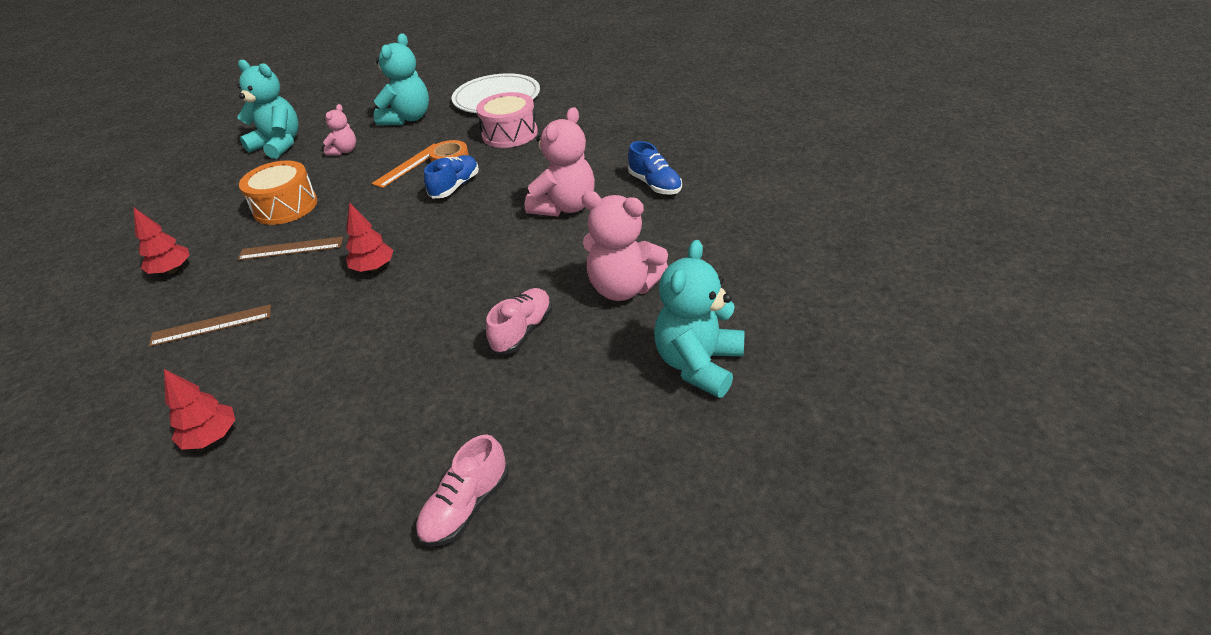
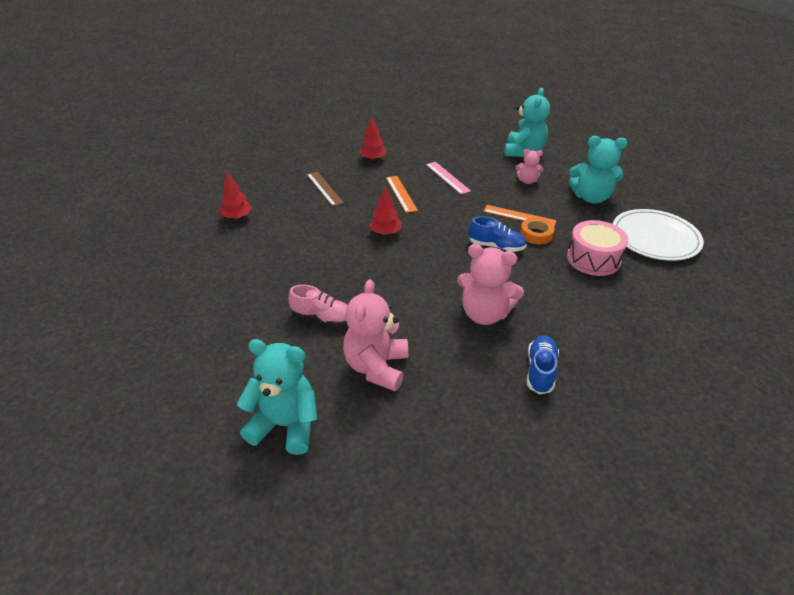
camera: 75 degrees right, 0 degrees up
(285, 207) = (447, 177): orange drum -> pink ruler
(291, 248) = (401, 193): brown ruler -> orange ruler
(466, 507) = (172, 323): pink shoe -> none
(655, 185) = (540, 371): blue shoe -> blue shoe turned 150 degrees clockwise

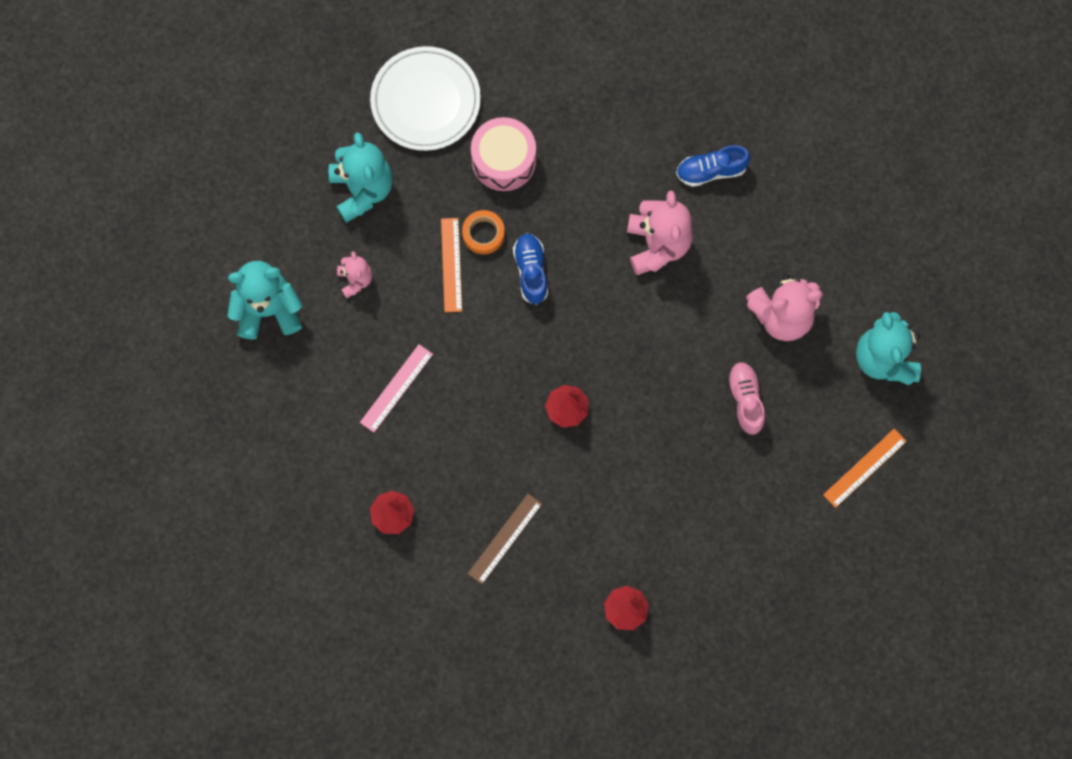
camera: 115 degrees left, 35 degrees up
(401, 193) = (468, 431): orange ruler -> orange ruler (864, 468)

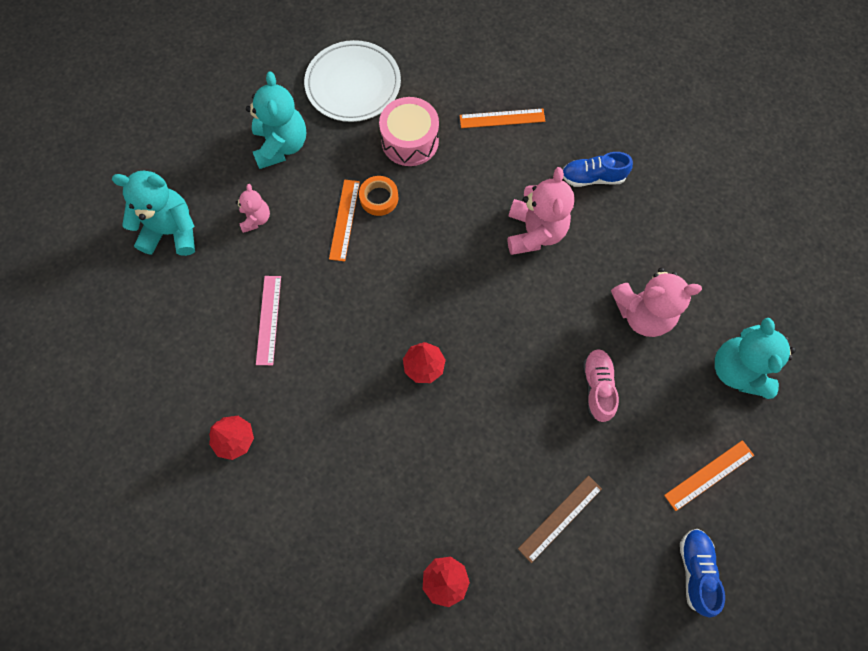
camera: 10 degrees right, 5 degrees down
(396, 388) = (268, 319): pink ruler -> pink ruler turned 45 degrees counterclockwise
(505, 538) = (338, 483): brown ruler -> brown ruler (560, 518)
(531, 271) = (415, 237): blue shoe -> blue shoe (695, 570)
(601, 115) = (502, 118): none -> orange ruler

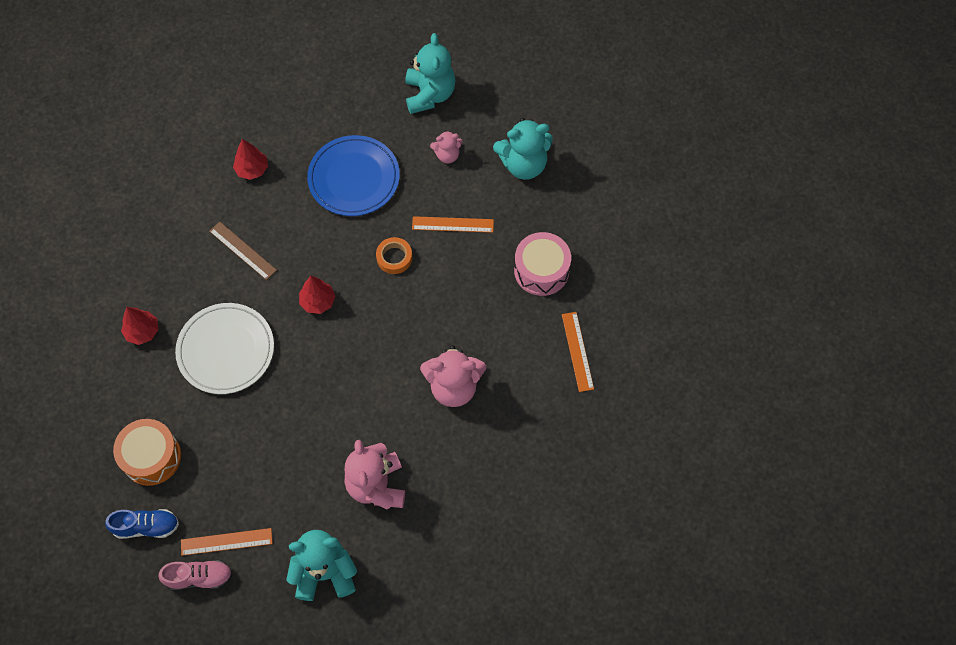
camera: 85 degrees right, 5 degrees down
(268, 319) = (354, 178): pink ruler -> blue plate
(353, 84) = (599, 215): white plate -> white plate (226, 350)
(379, 198) = (477, 250): orange tape -> orange tape (394, 258)
(560, 518) = (190, 416): brown ruler -> brown ruler (243, 250)
(592, 177) = (519, 438): blue shoe -> none
(597, 387) = (304, 445): pink shoe -> pink shoe (199, 577)
(610, 565) = (151, 457): none -> orange drum
(709, 475) = (226, 541): orange ruler -> orange ruler turned 60 degrees counterclockwise

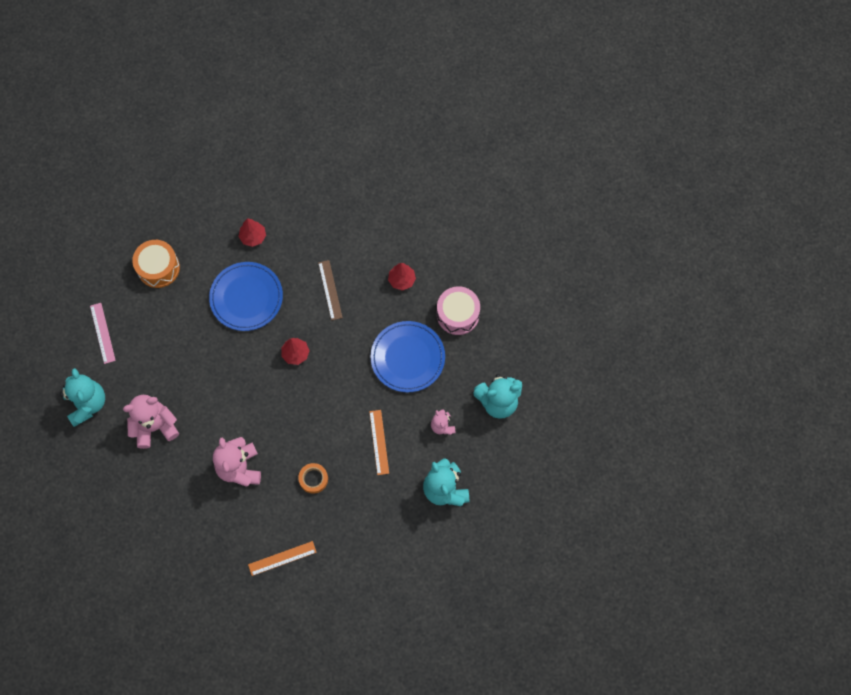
camera: 80 degrees right, 5 degrees up
(146, 526) = (108, 278): blue shoe -> none
(199, 577) = (75, 321): pink shoe -> none
(226, 350) = (246, 297): white plate -> blue plate
(226, 541) = (102, 333): orange ruler -> pink ruler
(243, 250) = (330, 290): brown ruler -> brown ruler turned 45 degrees counterclockwise
(394, 258) = (342, 403): orange tape -> orange tape (313, 479)
(541, 270) = (349, 519): pink drum -> pink drum (458, 314)

